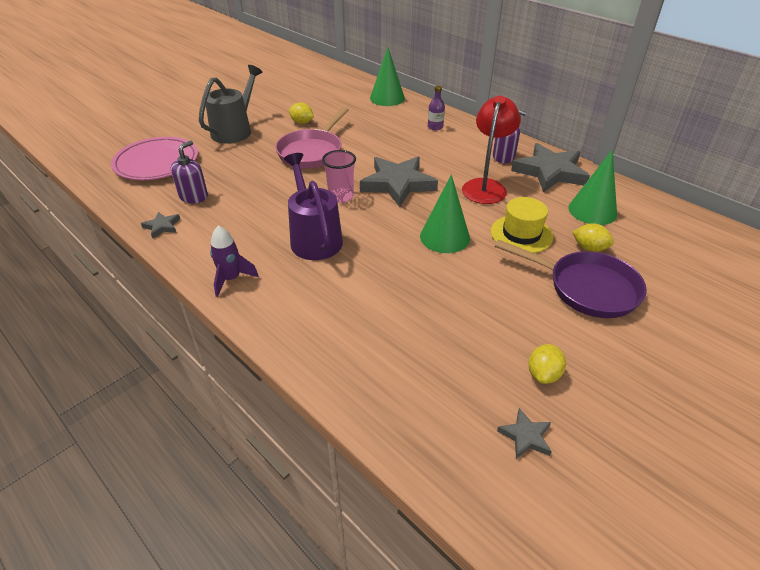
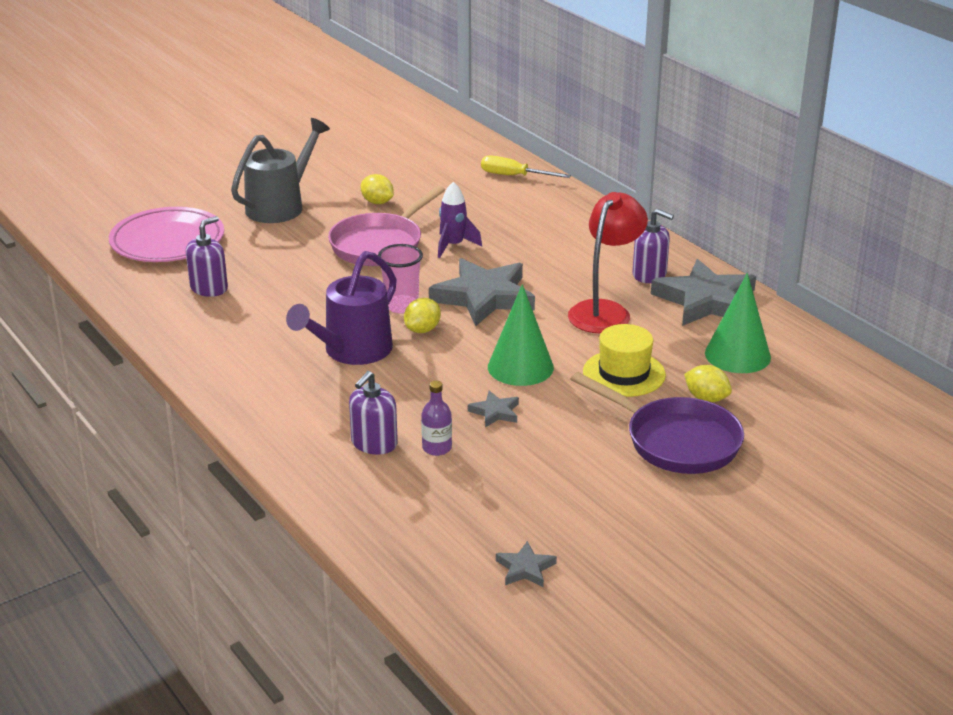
camera: 10 degrees right, 10 degrees down
(162, 226) = (164, 320): grey star -> grey star (495, 412)
(231, 279) = (238, 387): purple rocket -> purple rocket (453, 246)
(314, 238) = (351, 351): purple watering can -> purple watering can turned 135 degrees counterclockwise
(354, 320) = (374, 443): none -> purple soap dispenser
(387, 98) = (514, 176): green cone -> yellow screwdriver
(435, 127) = (568, 224): purple bottle -> purple bottle (437, 448)
(543, 374) = (574, 518): yellow lemon -> yellow lemon (422, 330)

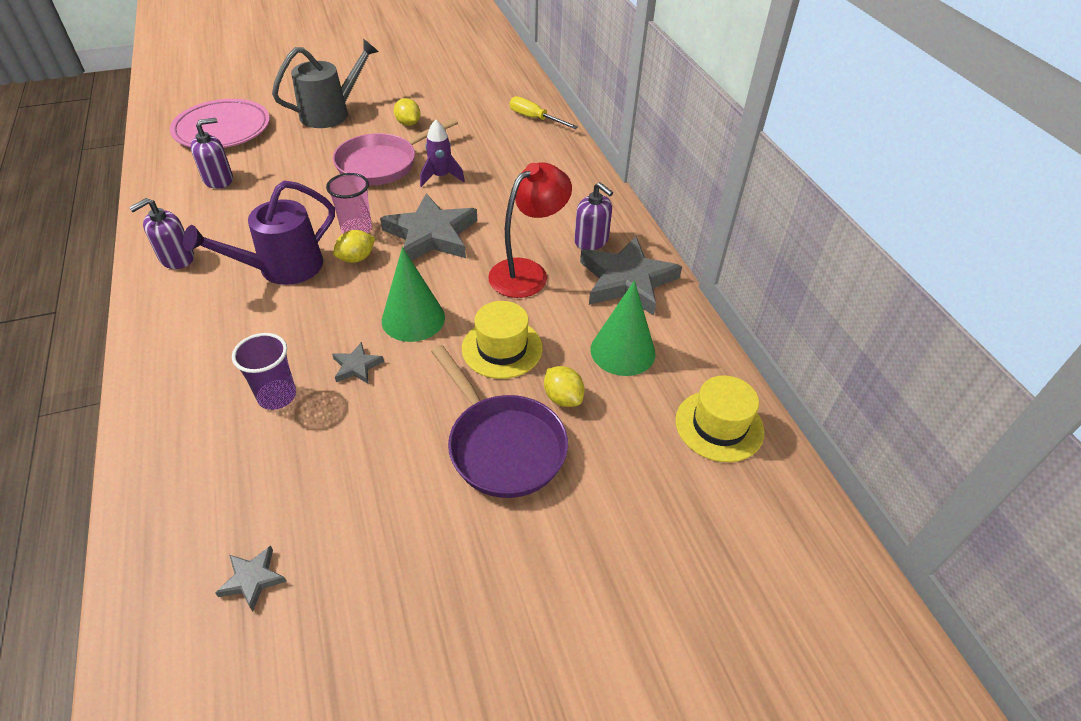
camera: 15 degrees right, 15 degrees up
(374, 443) = (227, 377): purple soap dispenser -> purple soap dispenser (177, 258)
(437, 448) = (277, 396): purple bottle -> purple cup
(856, 391) = (719, 426): none -> yellow hat

